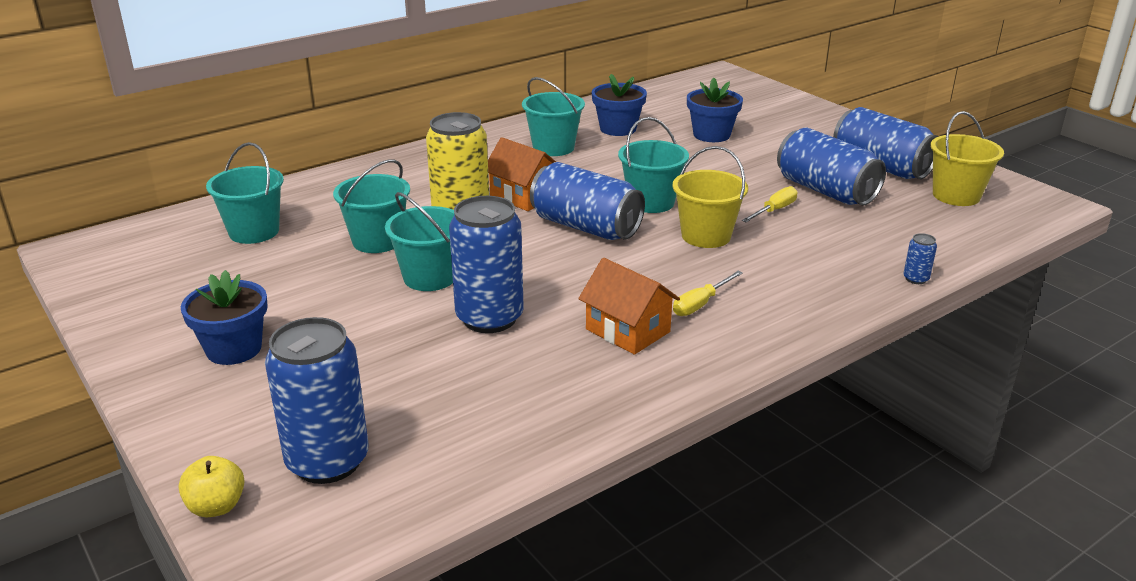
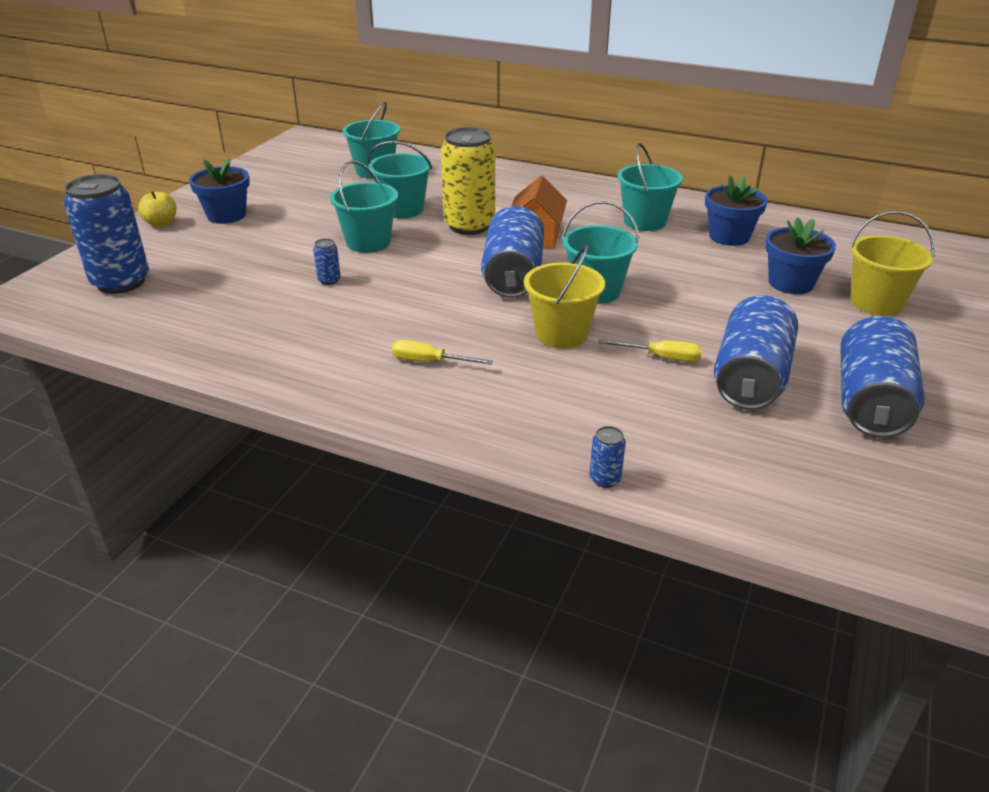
camera: 60 degrees right, 5 degrees up
(216, 506) = (64, 266): yellow apple -> yellow apple (161, 224)
(489, 318) = (329, 280): blue can -> blue can, size x0.40
(627, 330) = (356, 339): orange house -> none
(956, 195) = (868, 474): yellow bucket -> yellow bucket (876, 303)

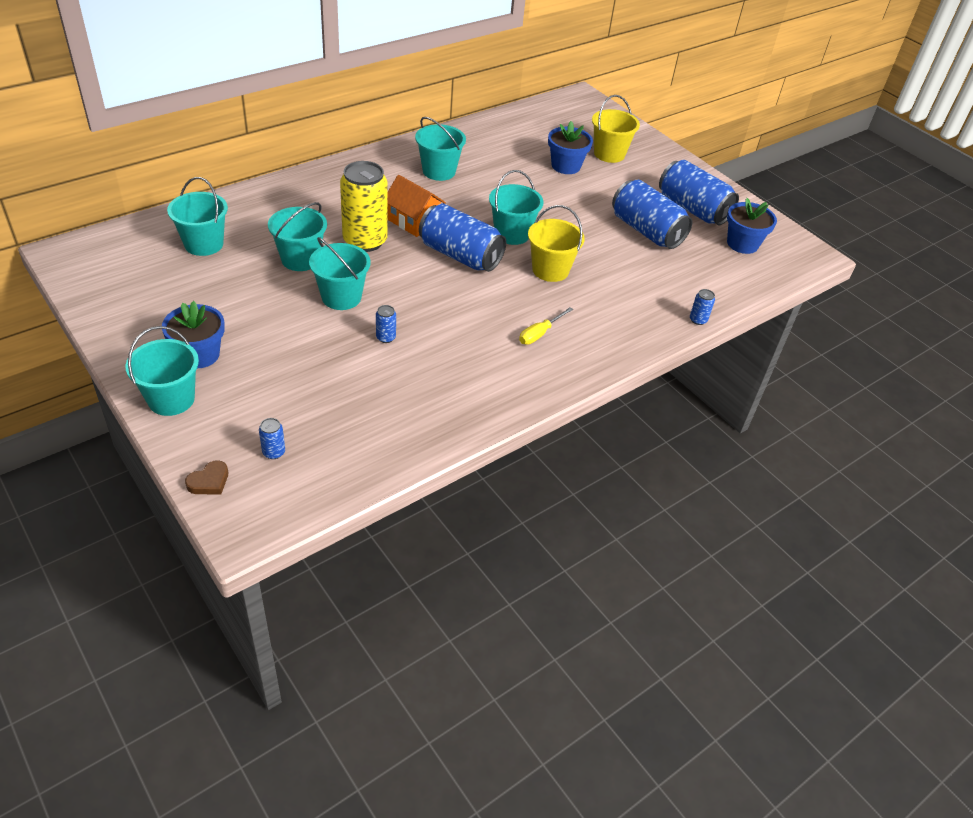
camera: 65 degrees left, 10 degrees up
(68, 269) = (209, 481): none -> brown heart
(121, 282) = (274, 452): blue can -> blue can, size x0.40
(161, 224) = (171, 399): yellow apple -> turquoise bucket
(661, 357) = (605, 248): yellow screwdriver -> none
(729, 236) = (491, 154): blue flower pot -> blue flower pot (742, 244)

